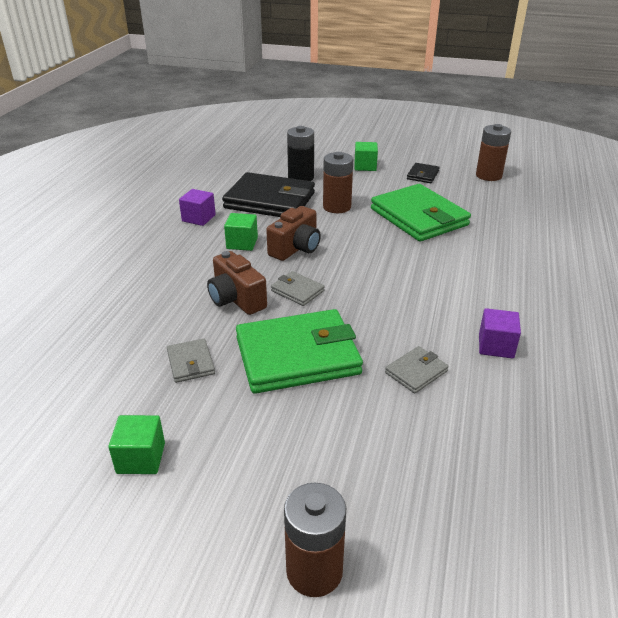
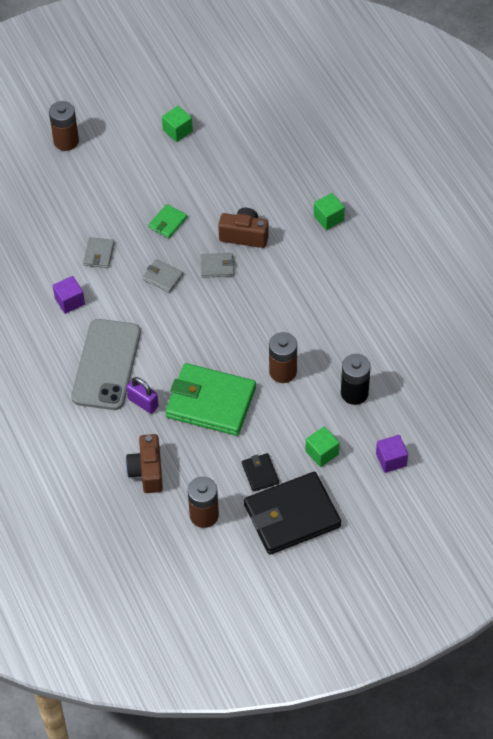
camera: 140 degrees right, 20 degrees up
(190, 363) = (215, 182): grey wallet -> grey wallet (163, 277)
(198, 218) = (363, 286): purple cube -> purple cube (391, 460)
(242, 243) = (301, 283): green cube -> green cube (328, 218)
(269, 201) = (340, 343): black wallet -> black wallet (292, 516)
(296, 248) = (260, 303): brown camera -> brown camera (147, 471)
(297, 356) = (167, 222): green wallet -> green wallet, size x0.45
(482, 241) = (143, 403): none -> purple padlock
(496, 278) = (106, 365): none -> grey phone

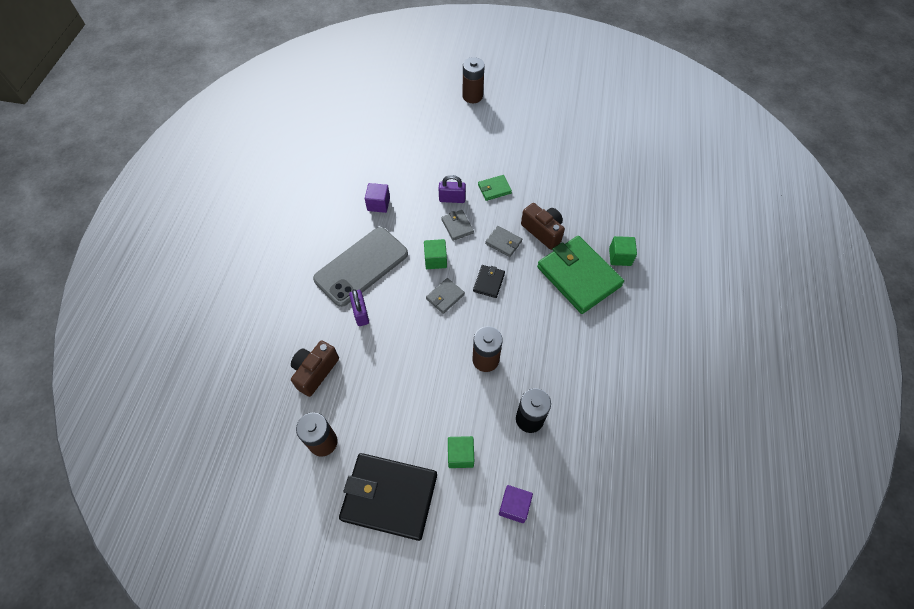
camera: 35 degrees right, 5 degrees up
(99, 254) = (427, 183): grey wallet -> grey wallet (445, 296)
(136, 255) = (452, 199): none -> purple padlock
(177, 131) = (555, 130): green cube -> green cube (435, 260)
(211, 402) = (410, 347): green wallet -> green wallet (578, 276)
(260, 473) = (396, 437): black wallet -> black wallet (489, 282)

